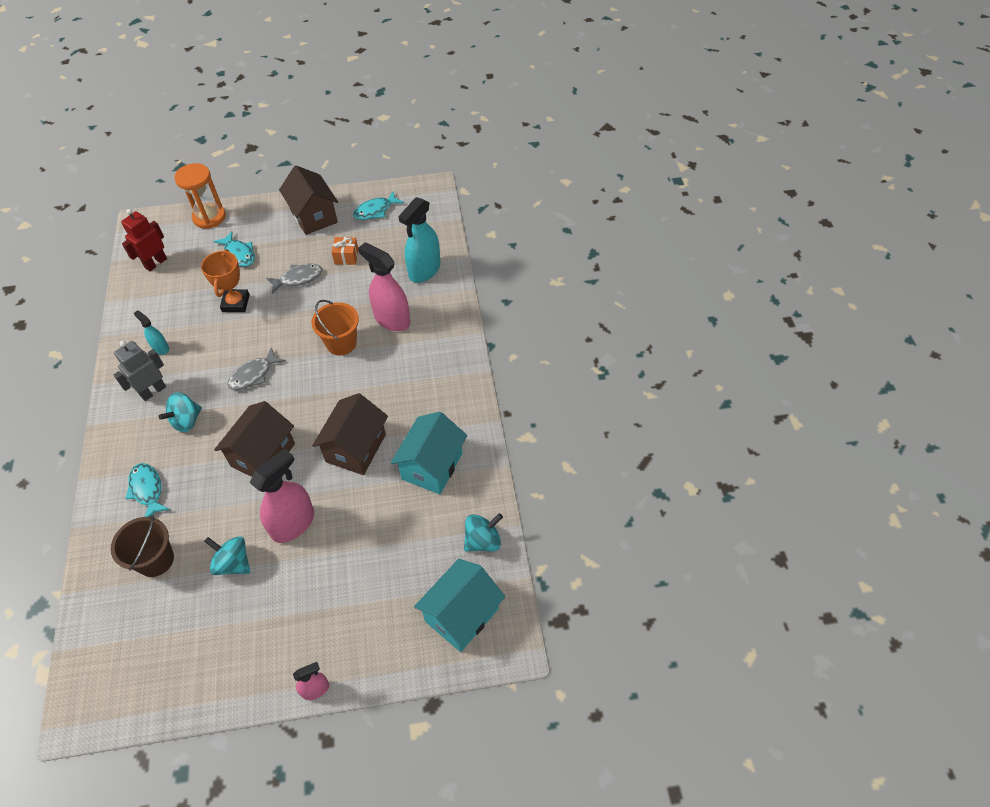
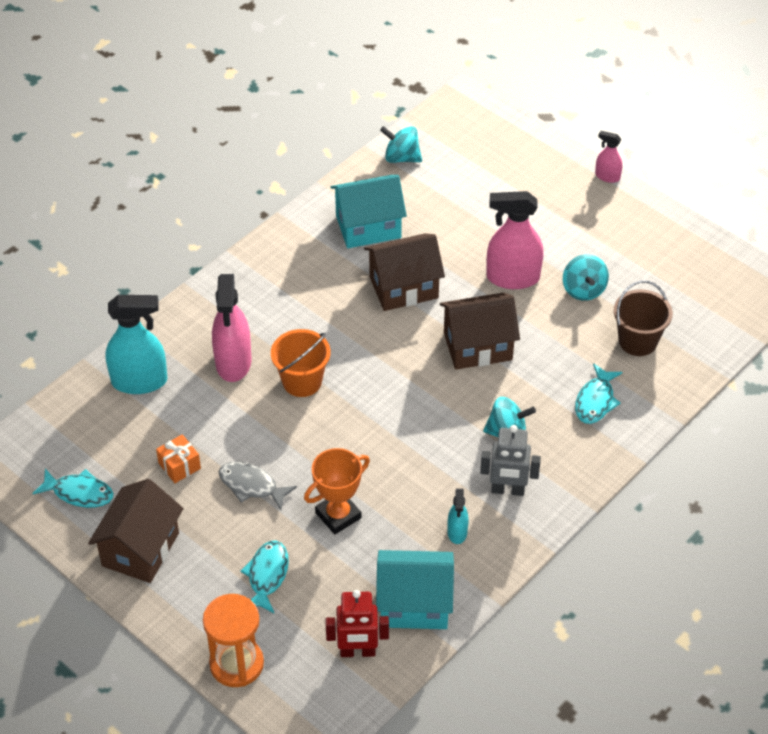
camera: 130 degrees left, 5 degrees down
(253, 374) = (407, 423): grey fish -> none
(461, 615) = (471, 135): turquoise house -> turquoise house (414, 604)

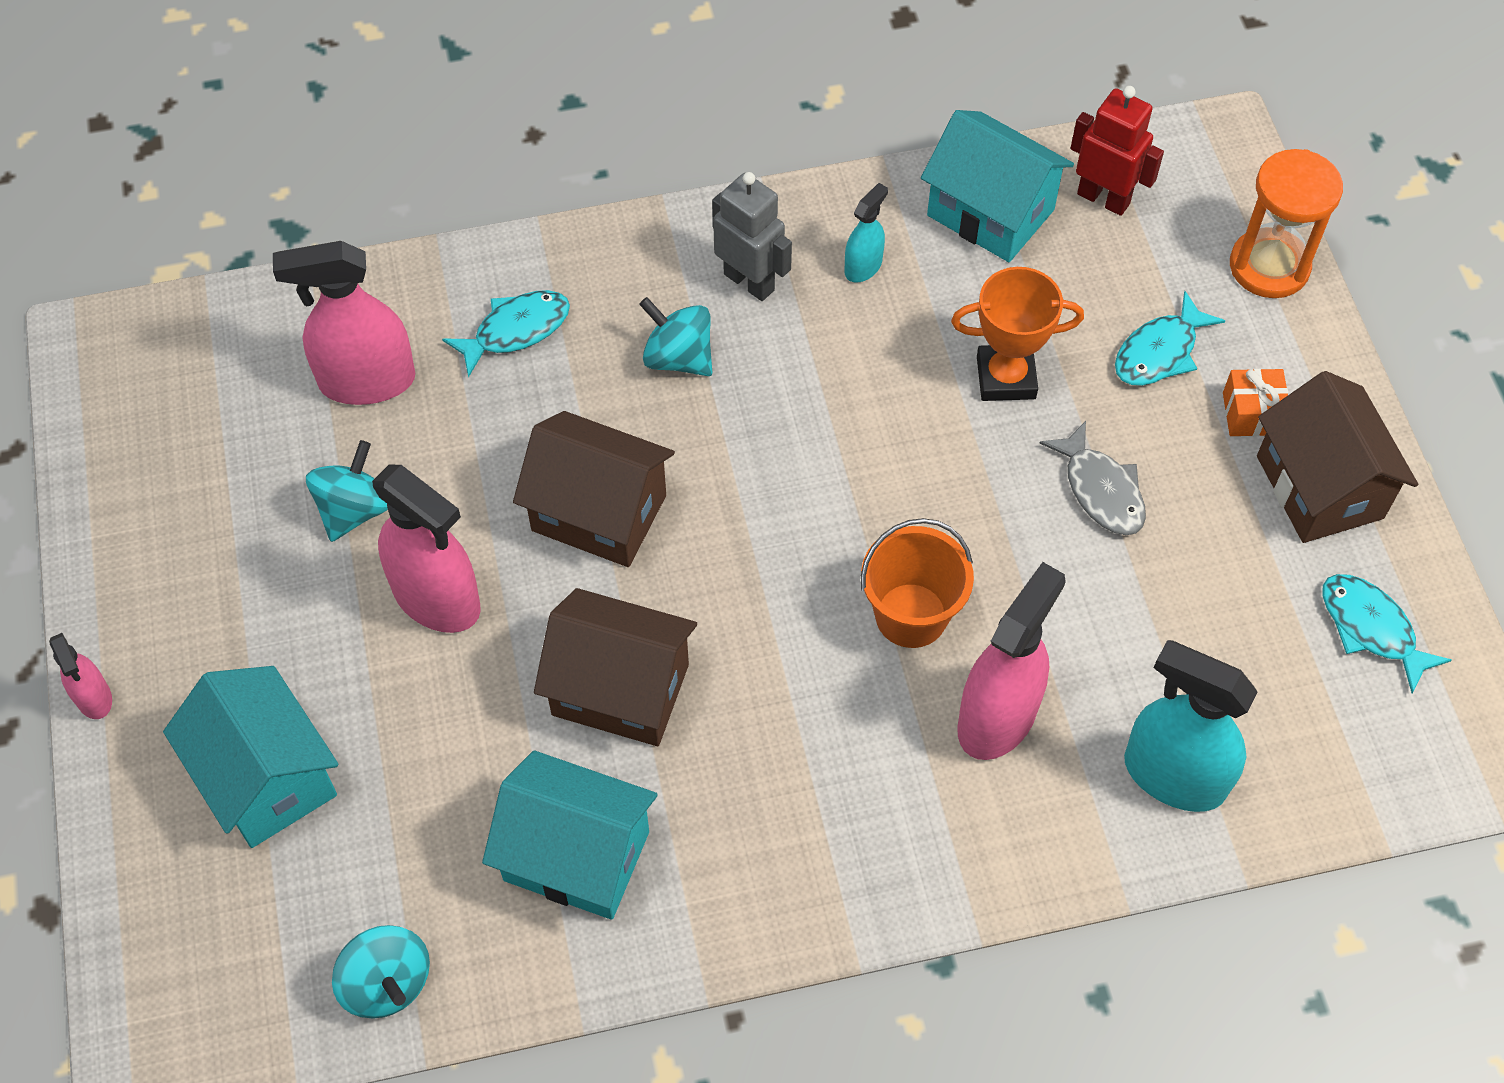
camera: 145 degrees left, 10 degrees up
(140, 549) = (1319, 487): brown house -> brown house turned 75 degrees counterclockwise
(179, 466) = (1191, 584): orange gift -> orange gift (1251, 414)
(512, 188) = (267, 777): none -> turquoise house
(637, 341) = (367, 381): brown bucket -> pink spray bottle

